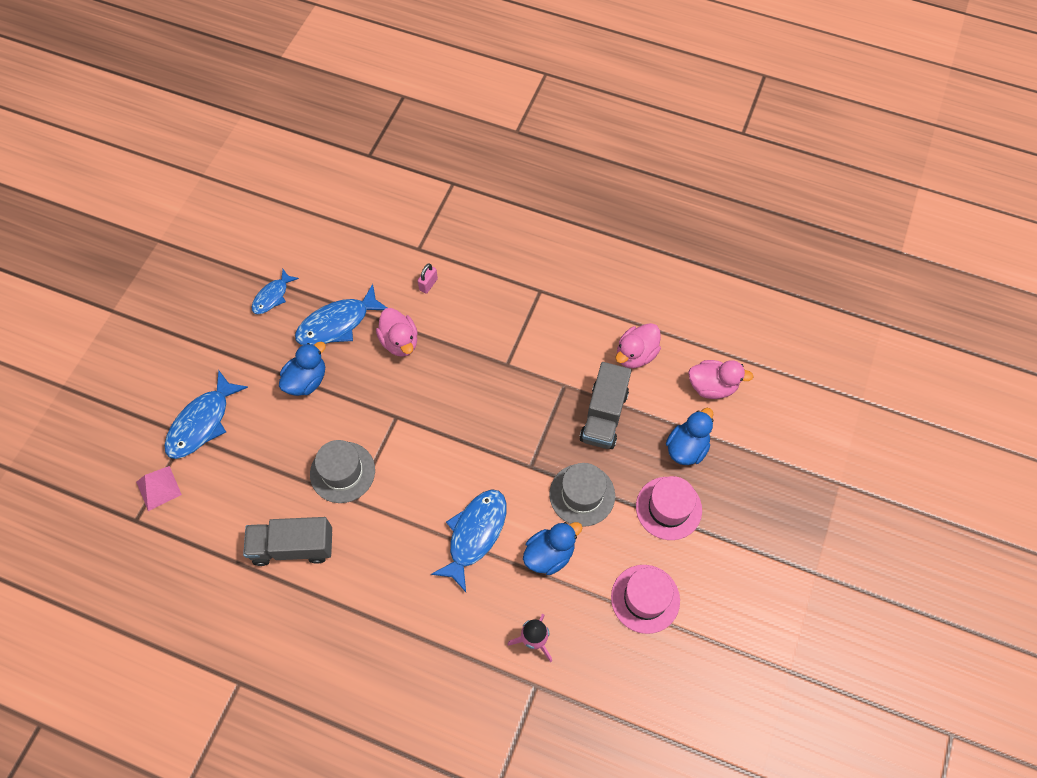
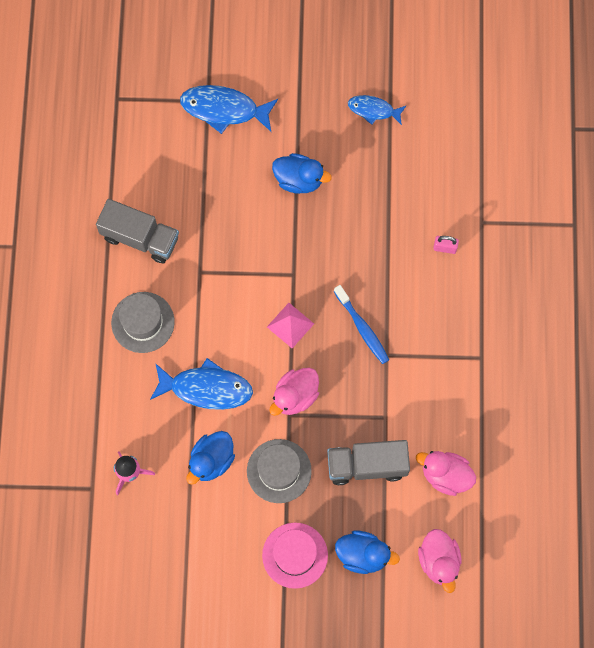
camera: 70 degrees right, 10 degrees up
(158, 488) = (151, 103): pink pyramid -> pink pyramid (290, 325)
(293, 546) = (140, 238): grey truck -> grey truck turned 135 degrees clockwise
(338, 324) = (368, 182): blue fish -> none
(342, 472) = (222, 250): grey hat -> grey hat (143, 322)
(400, 342) = (371, 246): pink duck -> pink duck (295, 396)
(473, 375) = (362, 328): none -> blue toothbrush
(549, 554) = (211, 461): blue duck -> blue duck turned 90 degrees clockwise
(645, 598) = (200, 559): pink hat -> none

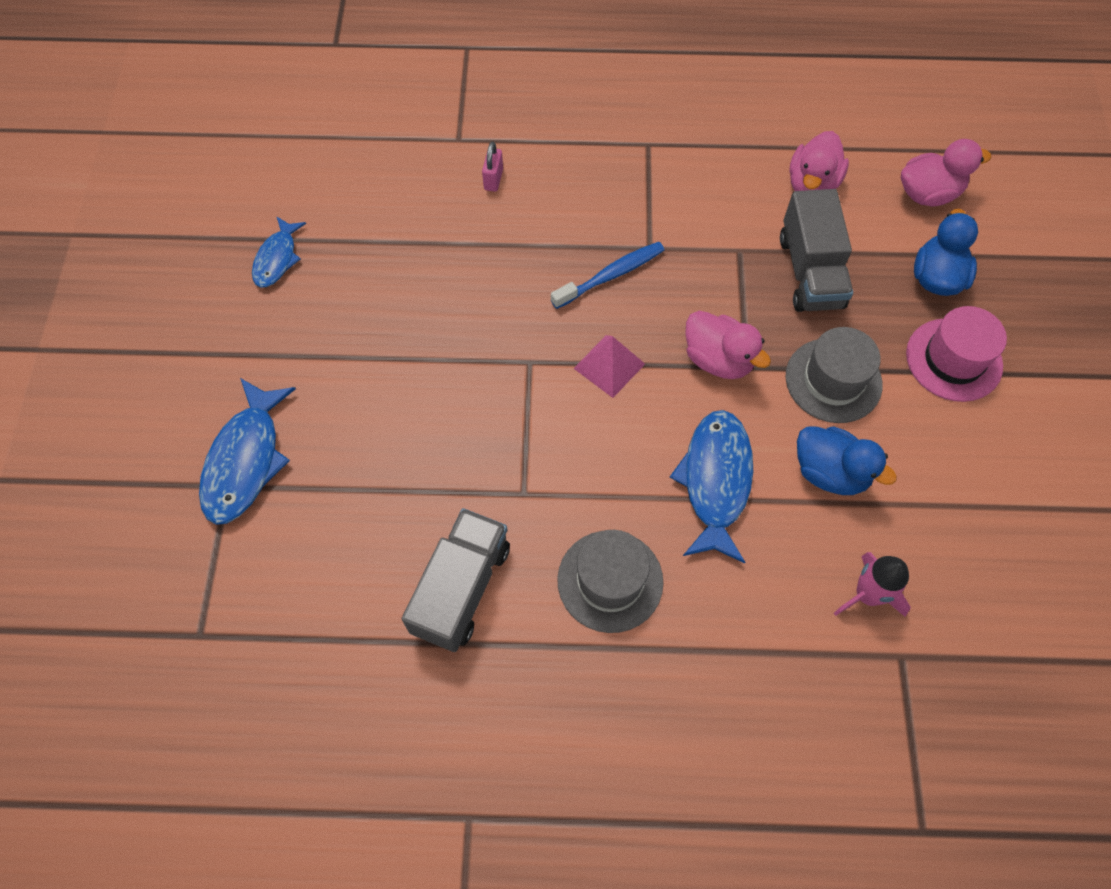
camera: 90 degrees left, 10 degrees down
(299, 180) = (378, 354): blue duck -> none

